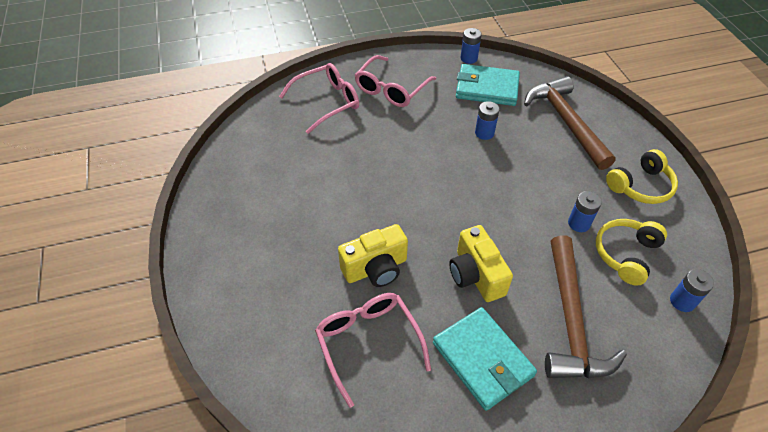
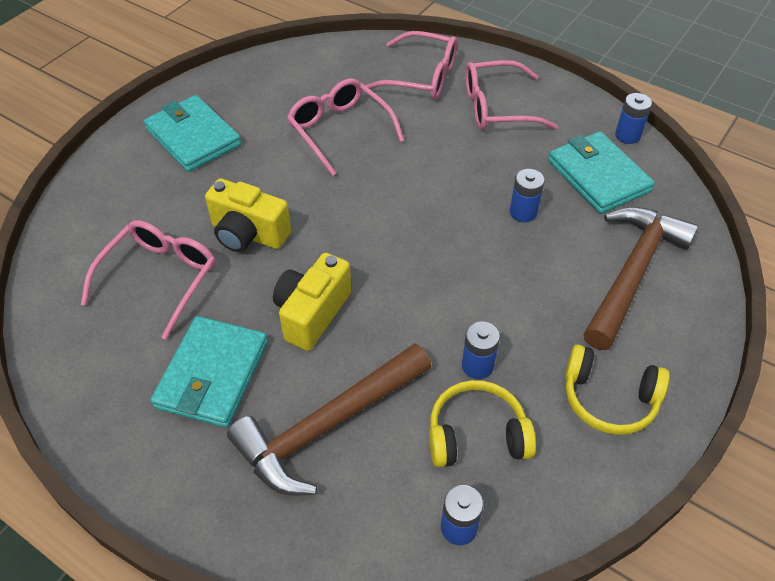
camera: 50 degrees right, 0 degrees up
(247, 245) = (193, 137): none -> turquoise wallet
(331, 167) = (340, 131): none -> pink glasses

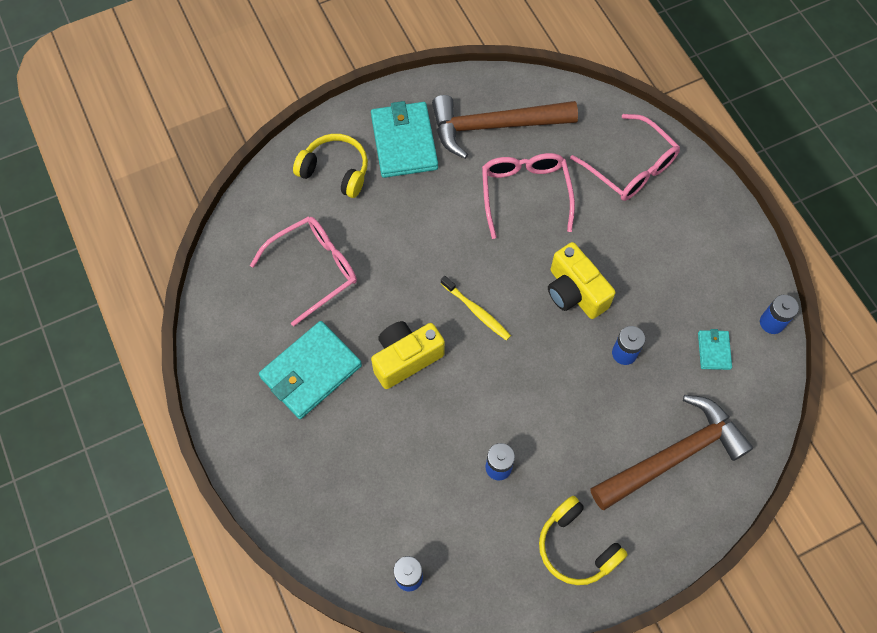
camera: 30 degrees right, 15 degrees up
(248, 234) = (397, 262): yellow camera -> yellow camera (574, 292)
(328, 426) = (366, 455): brown hammer -> brown hammer (494, 126)
(358, 240) = (476, 311): none -> yellow toothbrush
(476, 435) = (463, 519): yellow headphones -> yellow headphones (335, 171)
(497, 107) = (676, 234): pink glasses -> none
(598, 176) = (714, 350): turquoise wallet -> turquoise wallet, size x0.48

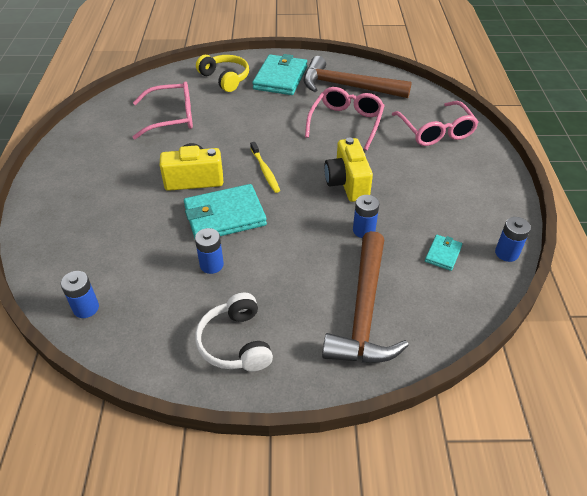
camera: 25 degrees right, 20 degrees down
(311, 372) = (124, 165): turquoise wallet -> turquoise wallet (224, 216)
(576, 547) = (236, 343): yellow headphones -> white headphones
(673, 456) = (364, 311): brown hammer -> brown hammer turned 105 degrees clockwise

